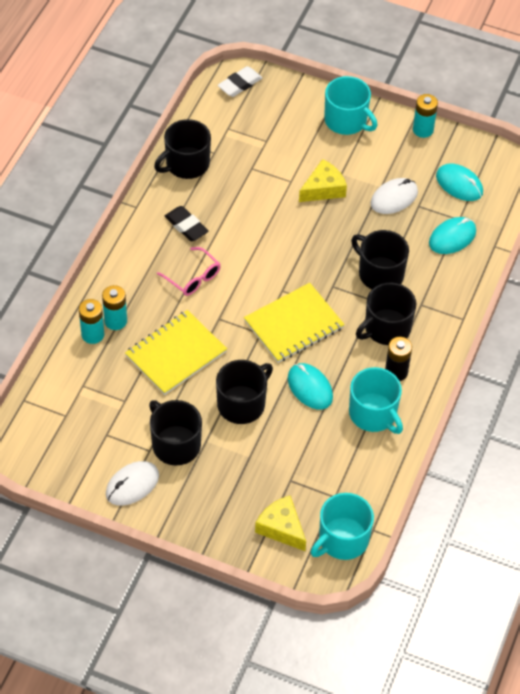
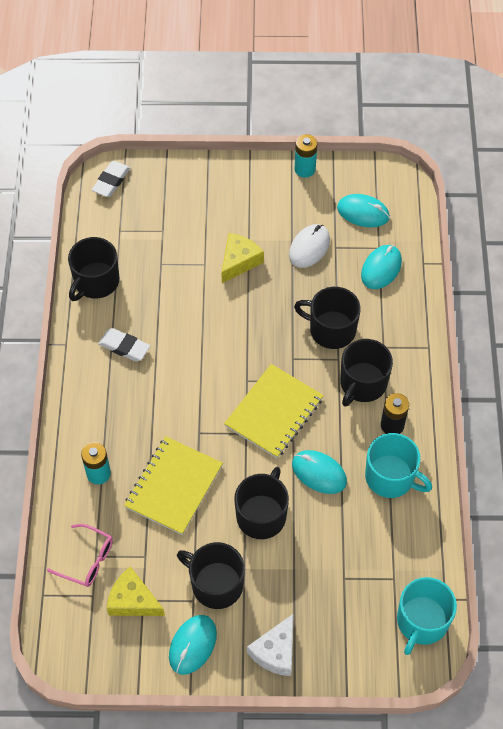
camera: 20 degrees left, 5 degrees up
(92, 334) = (82, 497): turquoise battery -> none
(132, 485) = (192, 645): white mouse -> turquoise mouse
(186, 226) = (124, 347): black eraser -> white eraser
(193, 278) = (155, 399): pink glasses -> pink glasses (87, 560)
(201, 516) = (275, 651): none -> white cheese
(281, 528) = (358, 632): yellow cheese -> yellow cheese (133, 600)
(346, 121) = (229, 184): turquoise mug -> none

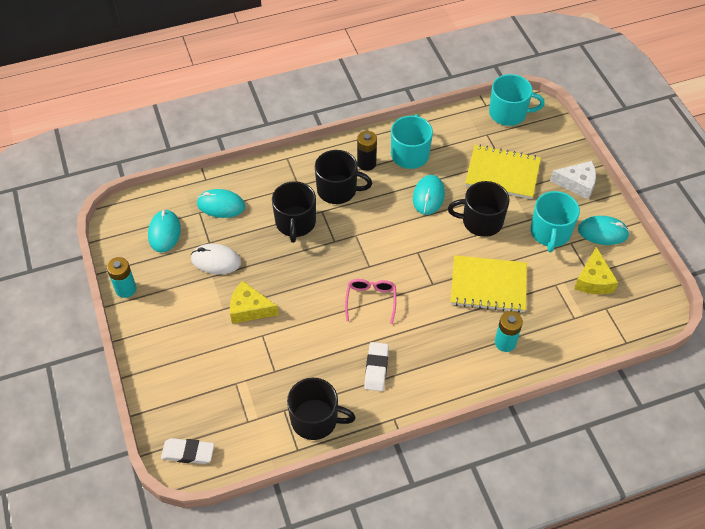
camera: 110 degrees left, 5 degrees down
(87, 560) = (581, 322): pink glasses -> pink glasses (371, 300)
(216, 584) = (550, 233): black mug -> turquoise mug
(274, 412) = (390, 239): yellow notebook -> yellow notebook (502, 173)

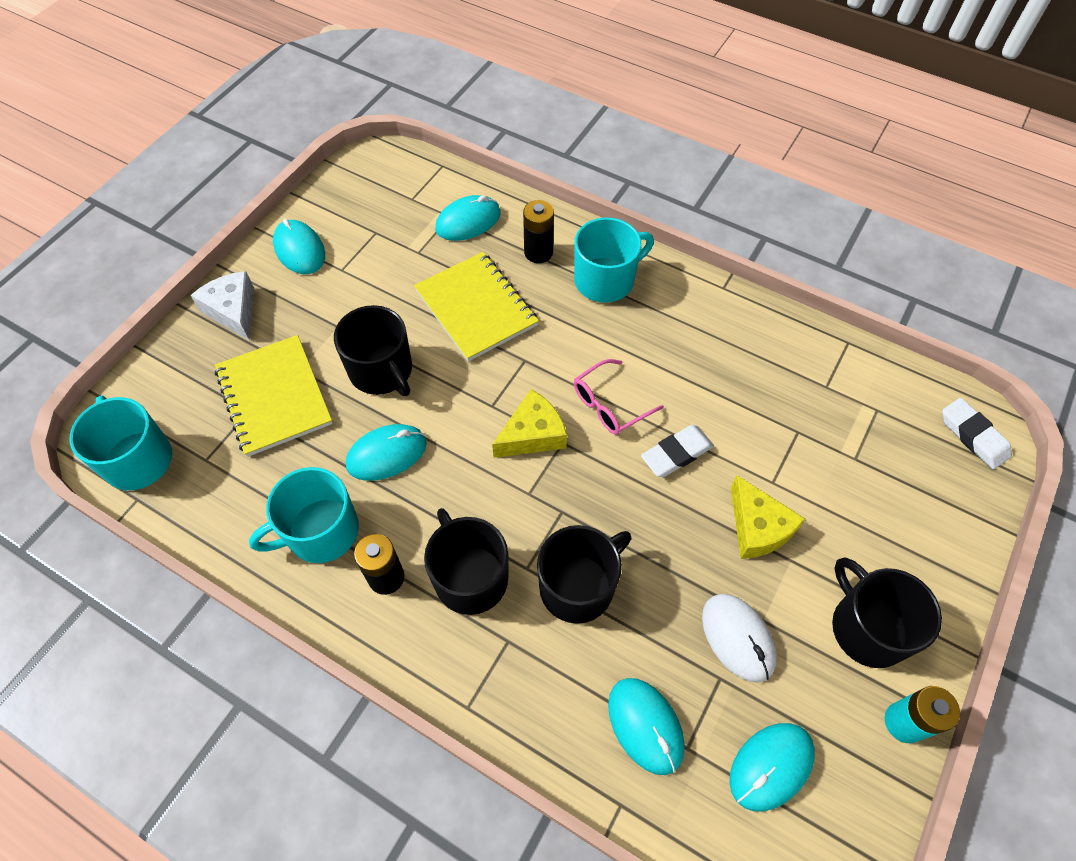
camera: 130 degrees left, 5 degrees up
(315, 419) = (802, 350): black mug -> black mug (867, 628)
(376, 368) = (687, 339): white eraser -> white eraser (676, 454)
(505, 342) = (538, 252): turquoise battery -> black battery
(550, 233) = (342, 295): turquoise mug -> turquoise mug (605, 280)
(561, 324) = (468, 221): none -> turquoise mouse
(593, 280) = (382, 225): yellow cheese -> yellow cheese (533, 434)

